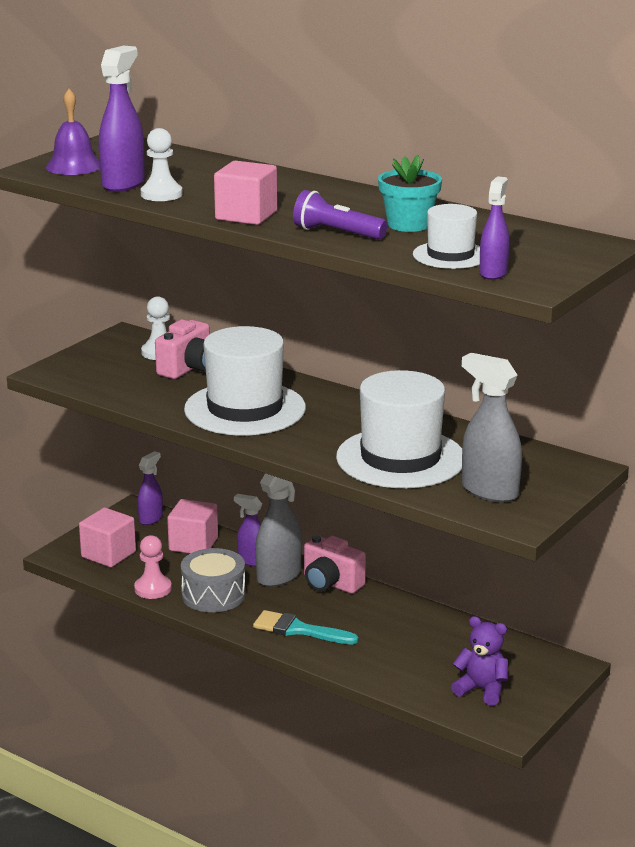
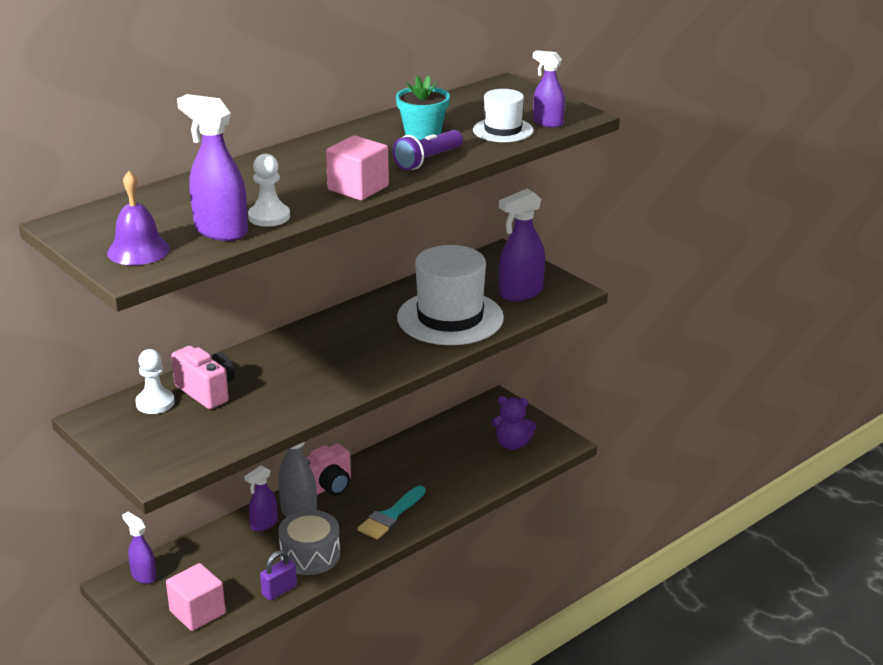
camera: 75 degrees left, 5 degrees up
(153, 589) = (279, 590): pink pawn -> purple padlock
(193, 544) = (211, 555): pink cube -> none
(245, 409) = (316, 373): white hat -> none
(481, 690) = (512, 444): purple teddy bear -> purple teddy bear turned 120 degrees counterclockwise
(489, 491) = (520, 293): grey spray bottle -> purple spray bottle

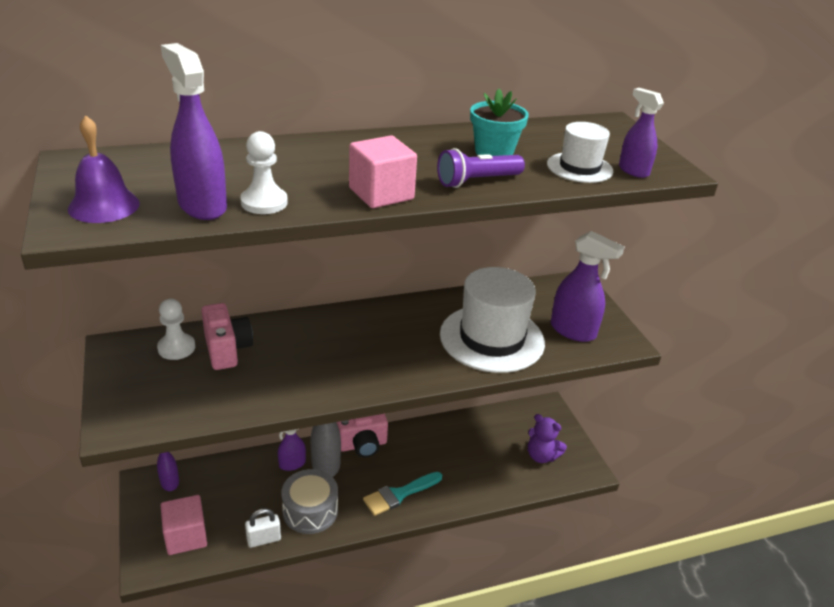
camera: 20 degrees right, 5 degrees up
(279, 590) = (264, 539): purple padlock -> white padlock
(520, 293) = (573, 331): purple spray bottle -> purple spray bottle turned 135 degrees counterclockwise

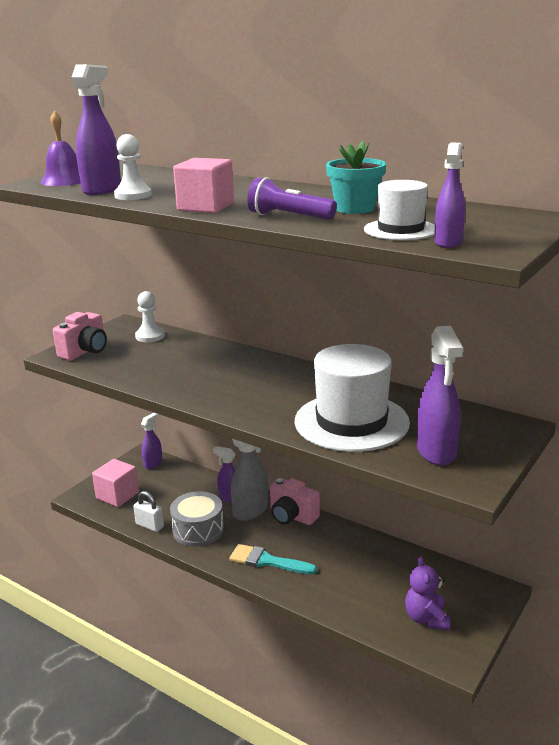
camera: 55 degrees right, 10 degrees down
(227, 350) = (171, 348): pink camera -> pink camera (85, 351)

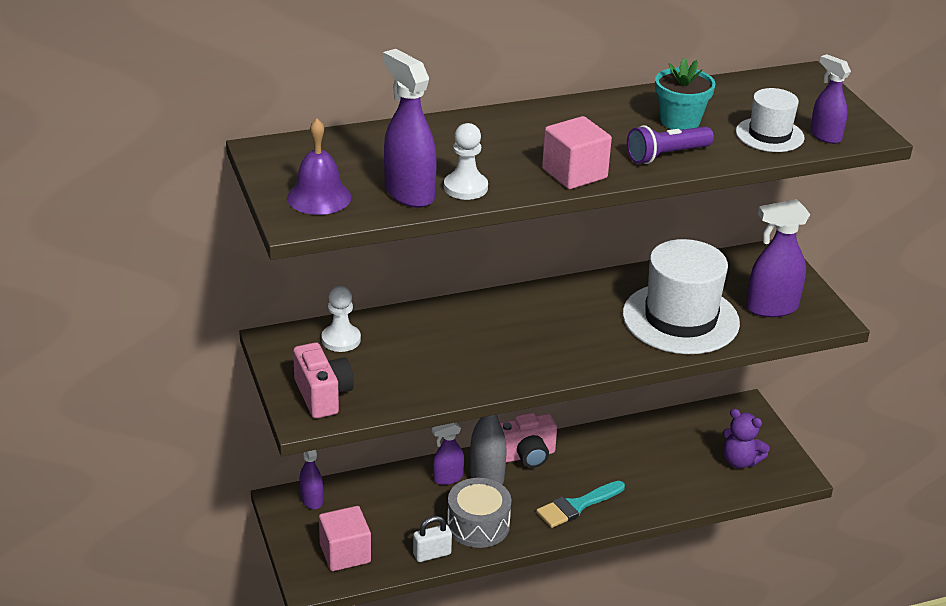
camera: 55 degrees left, 10 degrees up
(436, 452) = (771, 308): purple spray bottle -> purple spray bottle turned 135 degrees clockwise

